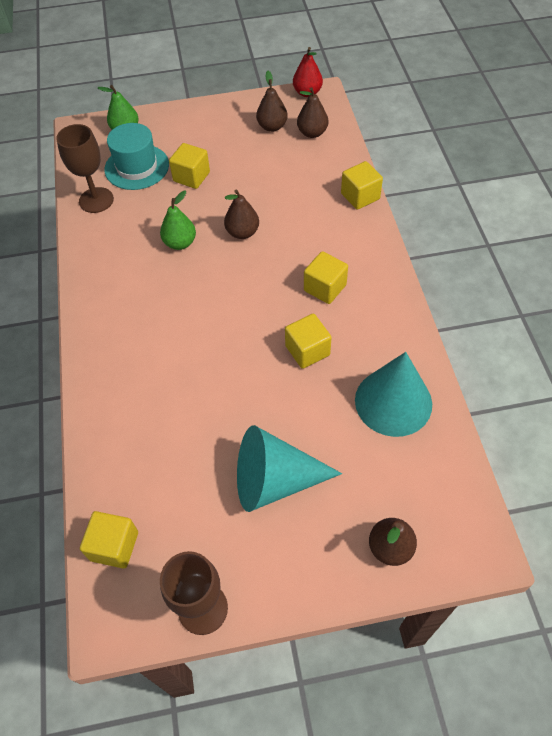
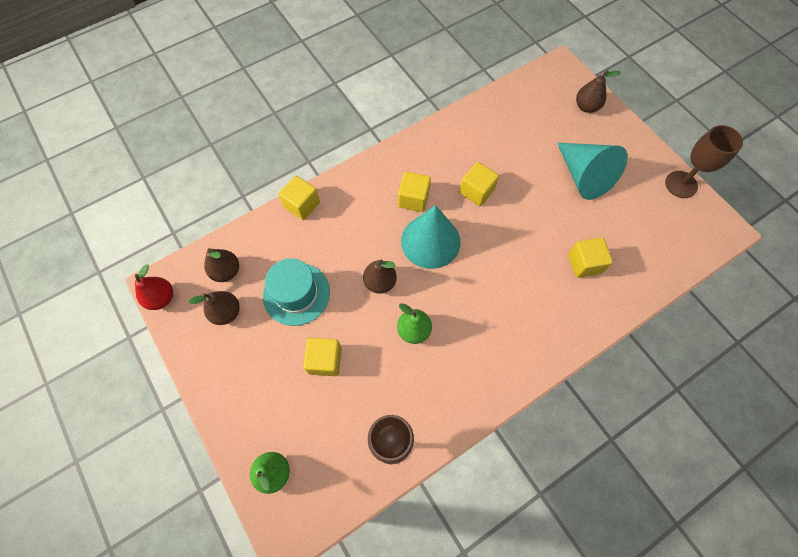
camera: 115 degrees left, 10 degrees up
(114, 546) = (682, 249): yellow cube -> yellow cube (584, 263)
(137, 167) = (329, 426): turquoise hat -> turquoise hat (296, 294)
(393, 402) = (490, 130): turquoise cone -> turquoise cone (430, 241)

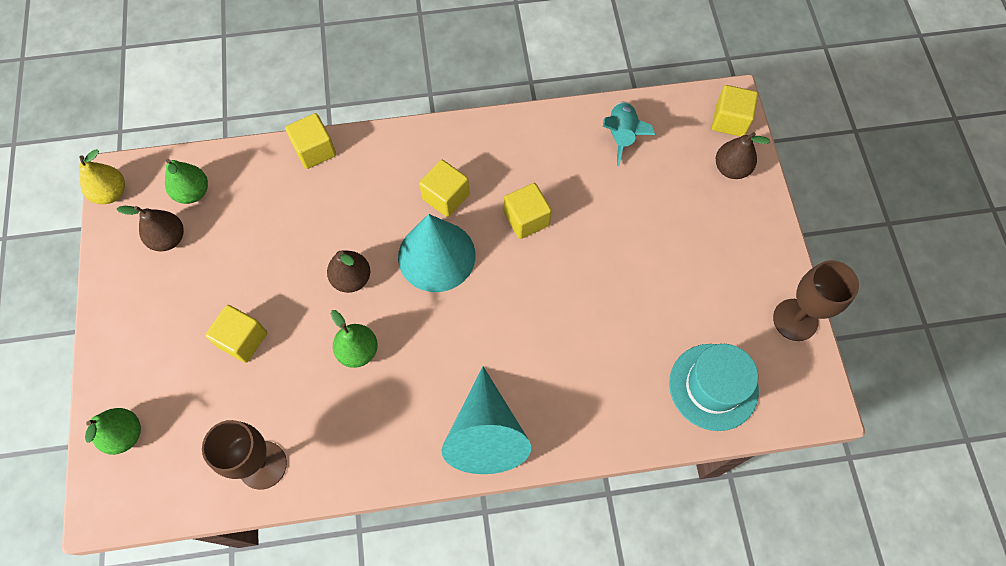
camera: 25 degrees right, 0 degrees up
(161, 298) = (111, 193): red pear -> yellow pear
(226, 271) = (193, 192): brown pear -> green pear
(296, 294) = (253, 251): turquoise hat -> turquoise hat (713, 386)
(506, 113) = (622, 136): none -> turquoise rocket
(584, 176) = (672, 256): turquoise cone -> turquoise cone (486, 434)
(584, 263) = (606, 364): yellow cube -> yellow cube (730, 120)

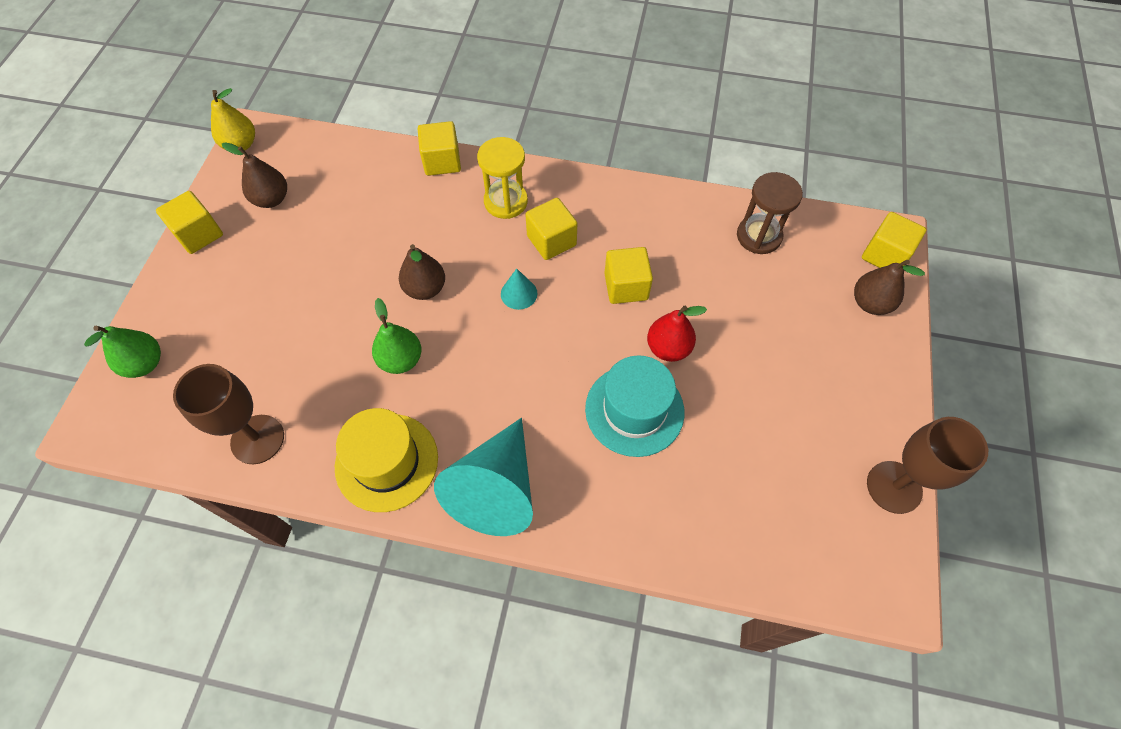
camera: 20 degrees right, 5 degrees down
(193, 192) = (313, 166): green pear -> none
(242, 339) = (295, 312): yellow cube -> yellow cube (199, 234)
(384, 444) = (386, 462): none -> yellow hat
(390, 172) = (506, 202): none -> yellow hourglass
(436, 256) = (519, 293): turquoise cone -> turquoise cone, size x0.44
(582, 263) = (668, 348): none -> red pear
(622, 136) = (759, 236): turquoise rocket -> brown hourglass
(713, 386) = (770, 528): turquoise hat -> turquoise hat (634, 410)

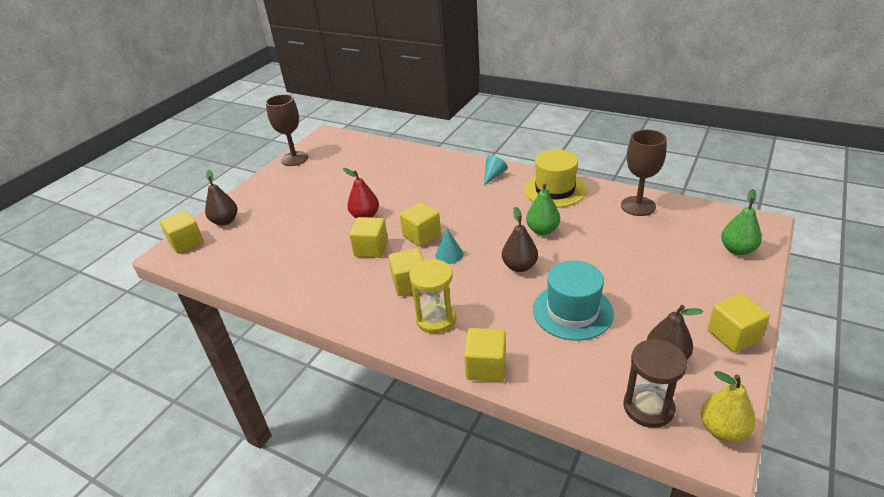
camera: 160 degrees left, 25 degrees down
(496, 489) = (493, 175): turquoise cone -> turquoise cone, size x0.44
(567, 321) = (422, 236): none -> yellow cube
(634, 410) = (403, 194): turquoise hat -> turquoise hat (572, 311)
(759, 236) = (255, 265): brown hourglass -> brown hourglass (648, 407)

